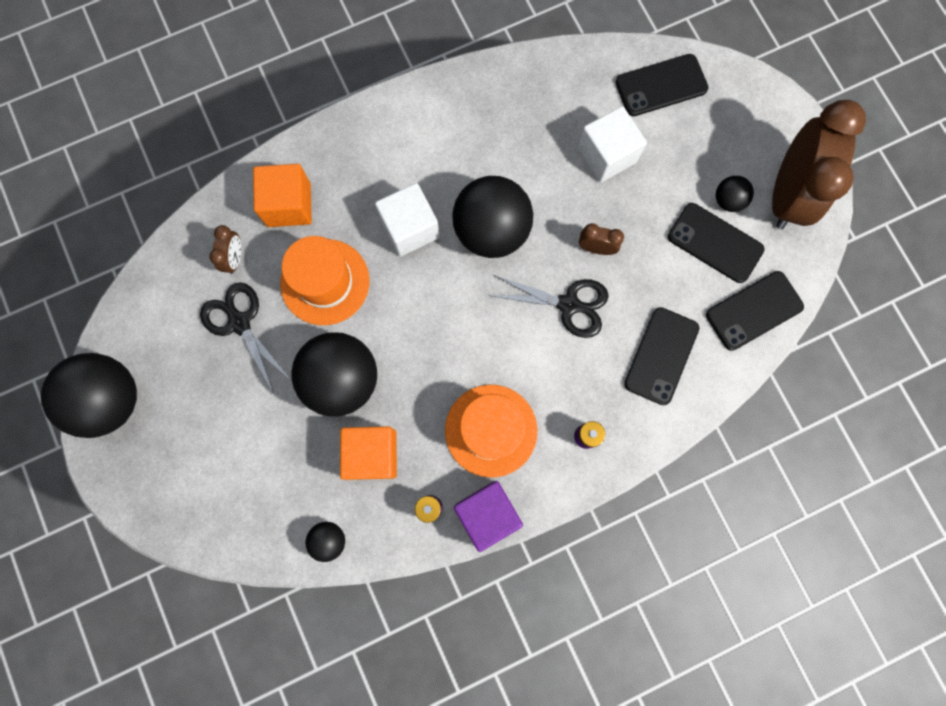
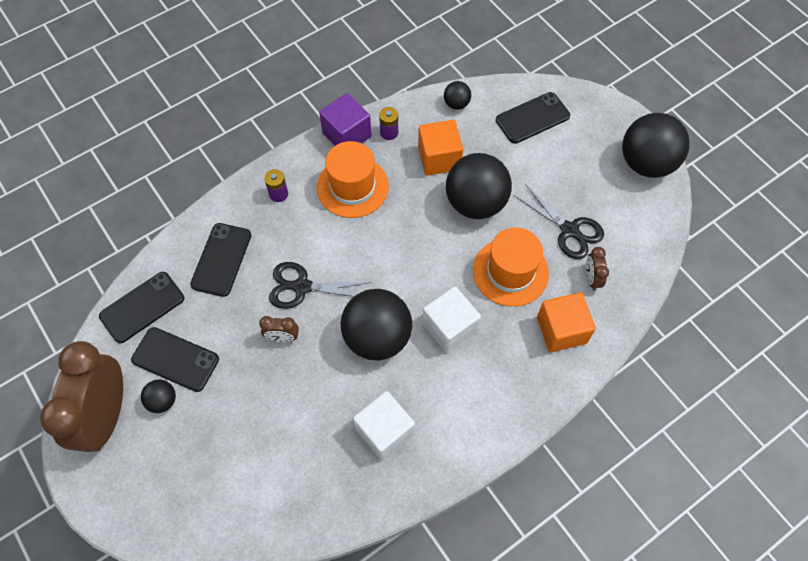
camera: 170 degrees right, 15 degrees down
(606, 155) = (279, 425): white cube -> white cube (384, 431)
(661, 85) = (229, 510): black phone -> black phone (532, 118)

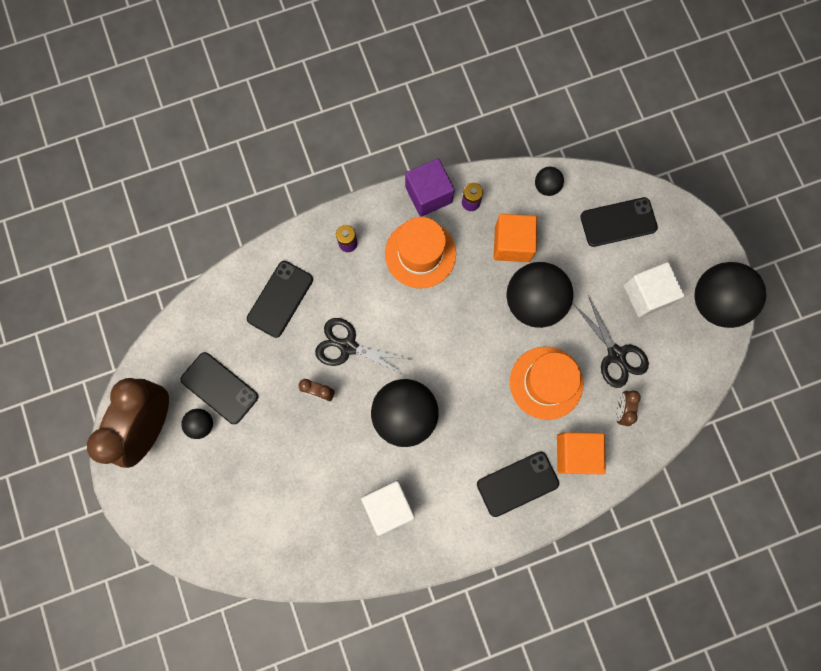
camera: 15 degrees right, 15 degrees up
(142, 307) = (199, 328): black phone -> black phone (517, 483)
(449, 327) = (473, 423): white cube -> white cube (647, 294)

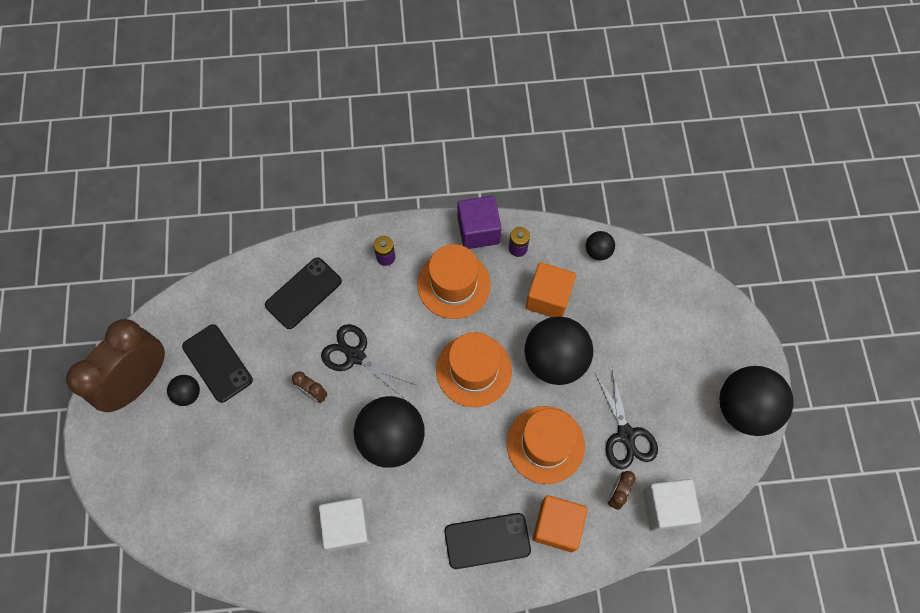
camera: 15 degrees right, 10 degrees down
(462, 331) = (474, 370): none -> orange hat
(618, 222) = (662, 303): black phone -> none
(647, 294) = (673, 382): white cube -> white cube (666, 508)

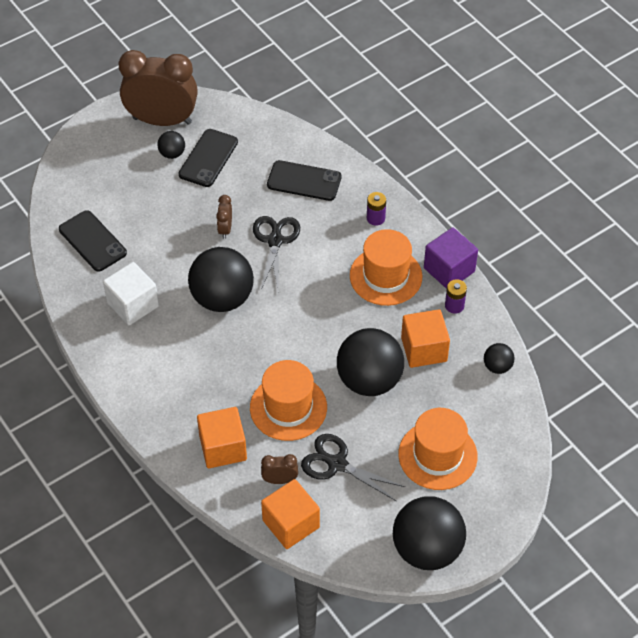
camera: 60 degrees right, 15 degrees down
(474, 370) = (319, 326): orange hat -> orange hat (437, 455)
(487, 540) = (179, 403): black phone -> black phone (92, 241)
(626, 435) = (337, 464): black scissors -> black scissors turned 75 degrees clockwise
(666, 508) = (291, 524): white cube -> orange cube

